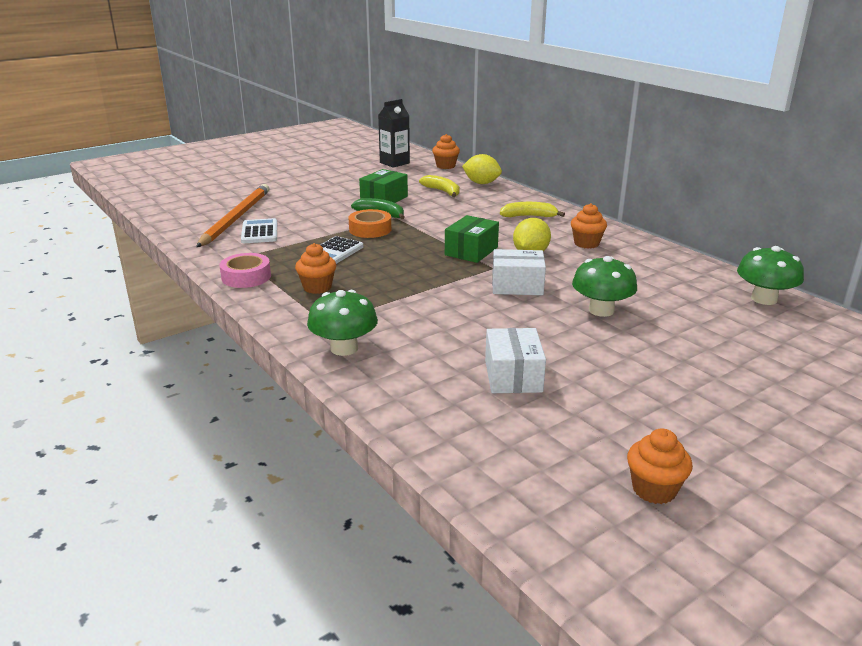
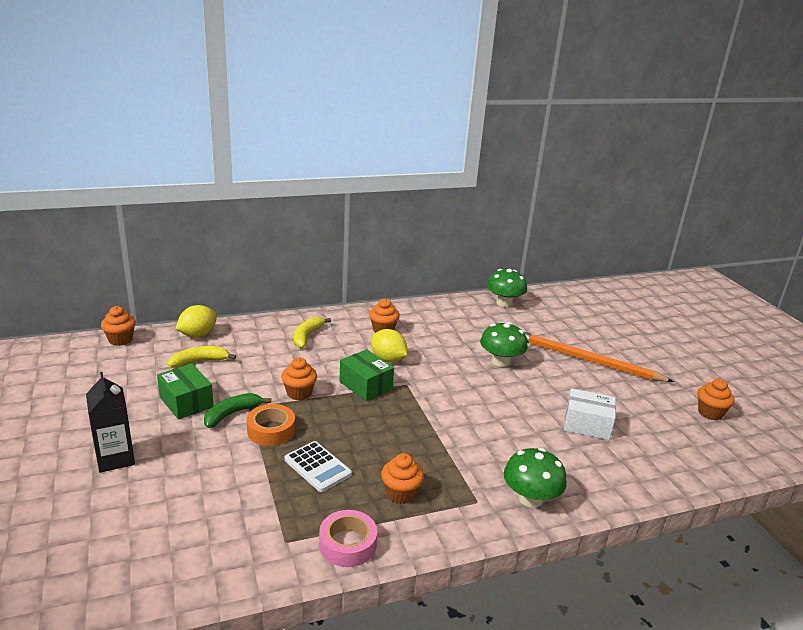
camera: 75 degrees left, 0 degrees up
(236, 218) = (145, 532): orange pencil -> orange pencil (586, 360)
(259, 232) = (215, 516): white calculator -> none
(394, 163) = (68, 368): black carton -> black carton (115, 458)
(431, 229) = (299, 393): none -> orange cupcake
(517, 285) = (446, 383): white box -> none

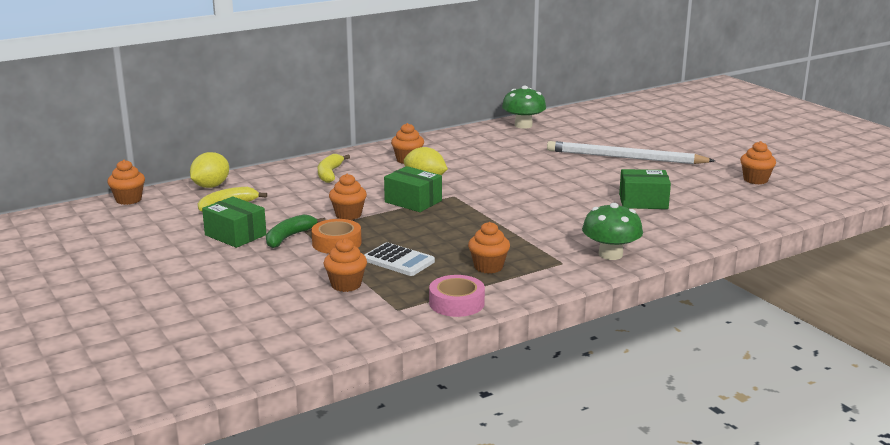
camera: 10 degrees left, 5 degrees down
(115, 458) = (192, 281): black carton -> none
(252, 493) = (346, 285): none -> orange cupcake
(501, 361) = (540, 168): green mushroom -> none
(586, 360) = (625, 157): orange pencil -> white pencil
(587, 425) = (643, 201): white box -> green box

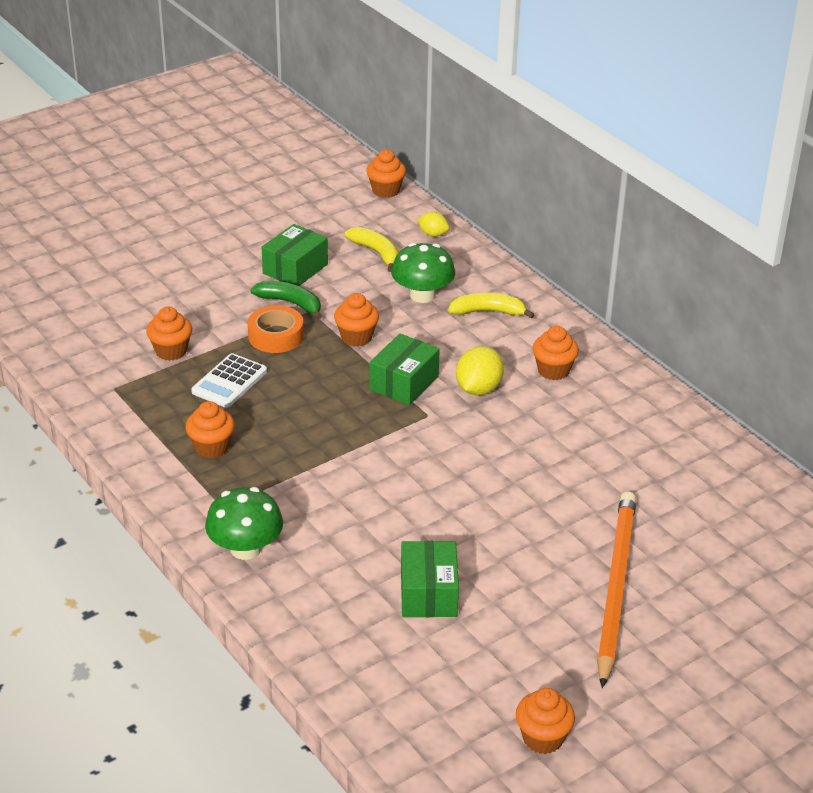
camera: 85 degrees right, 15 degrees up
(211, 186) = (433, 234): yellow lemon -> yellow lemon, size x0.60
(456, 303) = (123, 426): pink tape -> none
(523, 125) = (743, 478): green mushroom -> green mushroom (422, 295)
(625, 157) = (615, 587): white pencil -> orange pencil

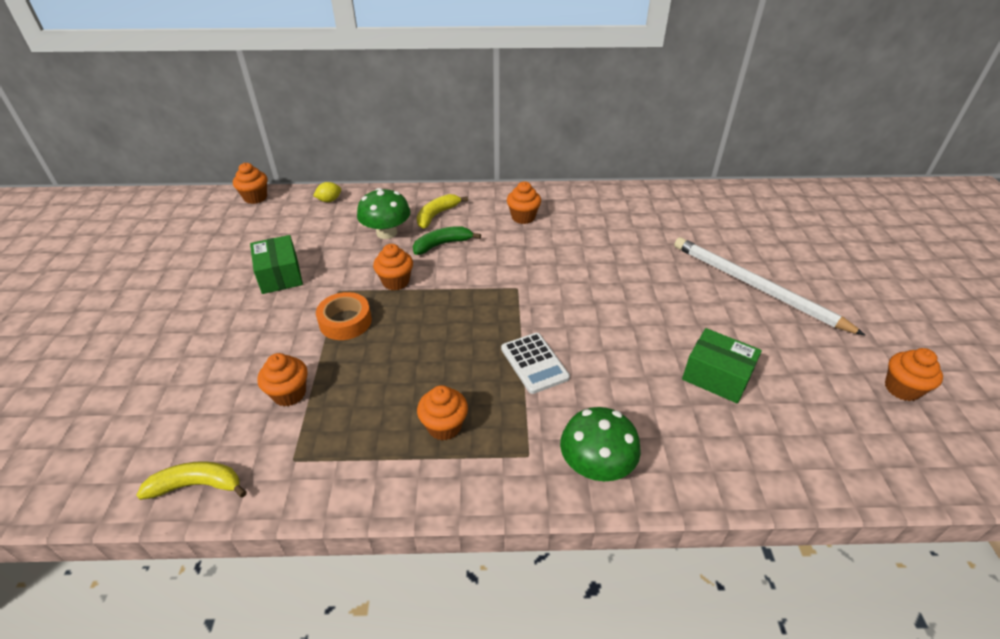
camera: 55 degrees left, 5 degrees up
(229, 382) = (371, 374): white calculator -> white calculator (534, 363)
(290, 303) = (316, 296): green banana -> green banana (442, 244)
(377, 253) = (316, 231): yellow banana -> yellow banana (197, 485)
(404, 383) = (471, 282): green box -> none
(478, 389) = (511, 254): yellow lemon -> none
(615, 587) = (755, 287): orange pencil -> white pencil

